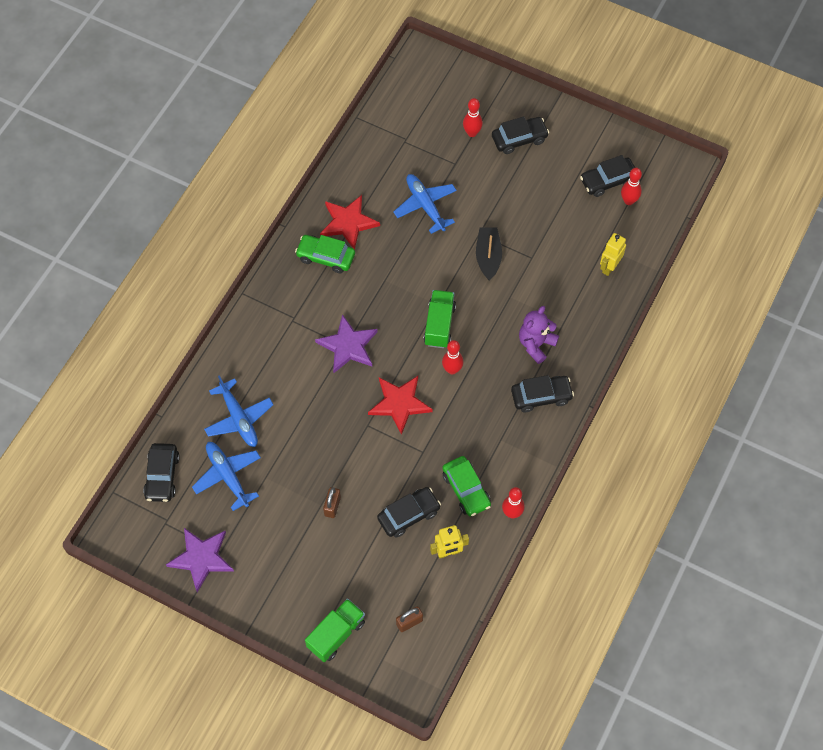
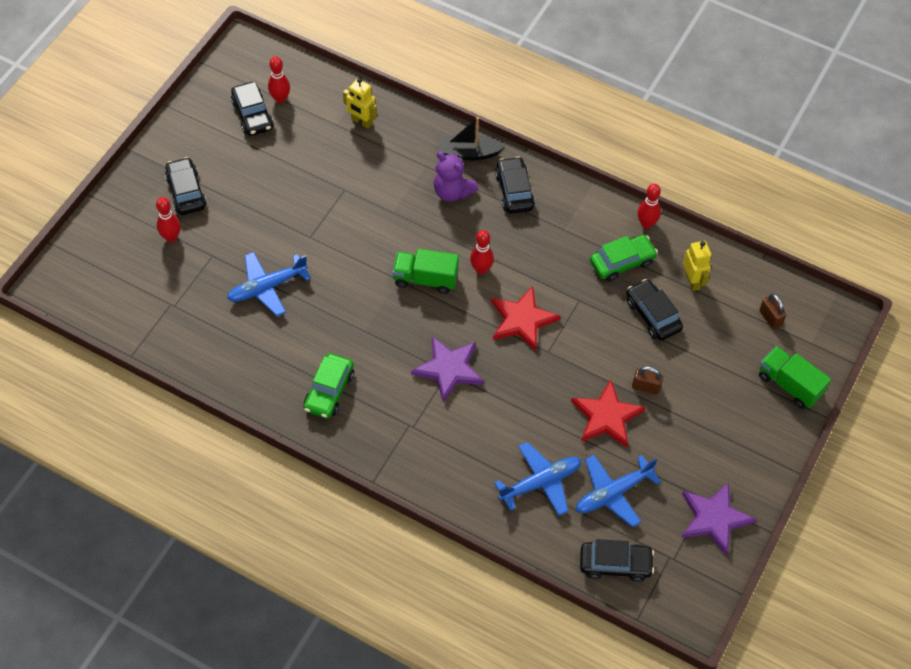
camera: 90 degrees left, 5 degrees down
(348, 223) = (283, 367): red star -> red star (606, 416)
(488, 257) = (341, 229): black boat -> black boat (468, 153)

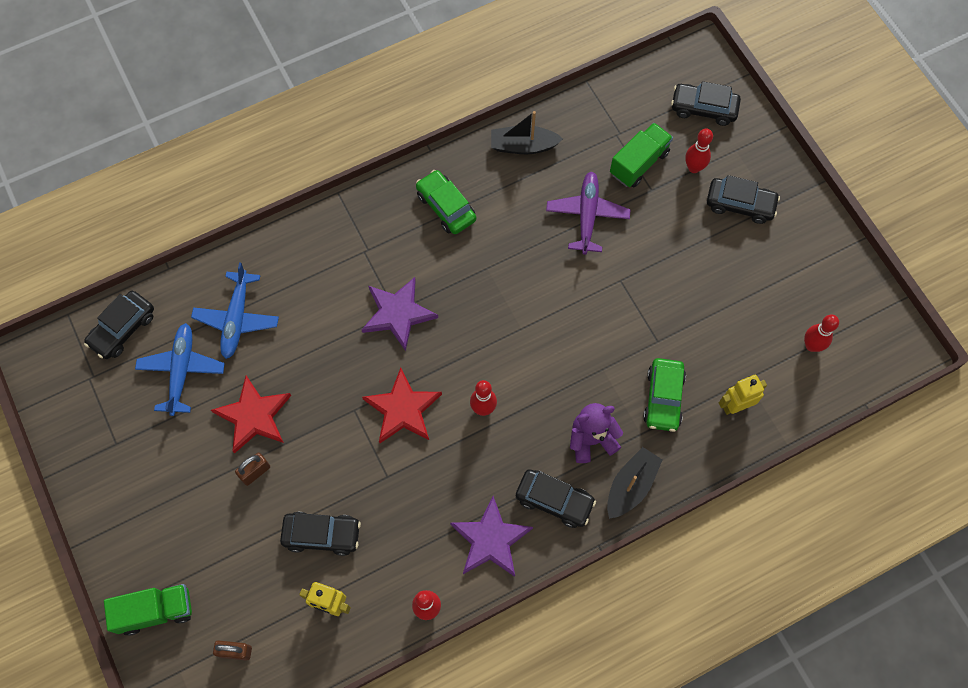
camera: 125 degrees right, 10 degrees up
(230, 367) = (523, 146): none -> black boat
(252, 115) = (804, 309): black car -> black car (703, 108)
(267, 287) = (587, 216): blue plane -> purple plane
(425, 279) = (506, 352): green truck -> green truck (639, 163)
(622, 262) = (400, 548): green car -> green car (663, 398)
(714, 519) = (93, 438): purple star -> purple star (490, 539)

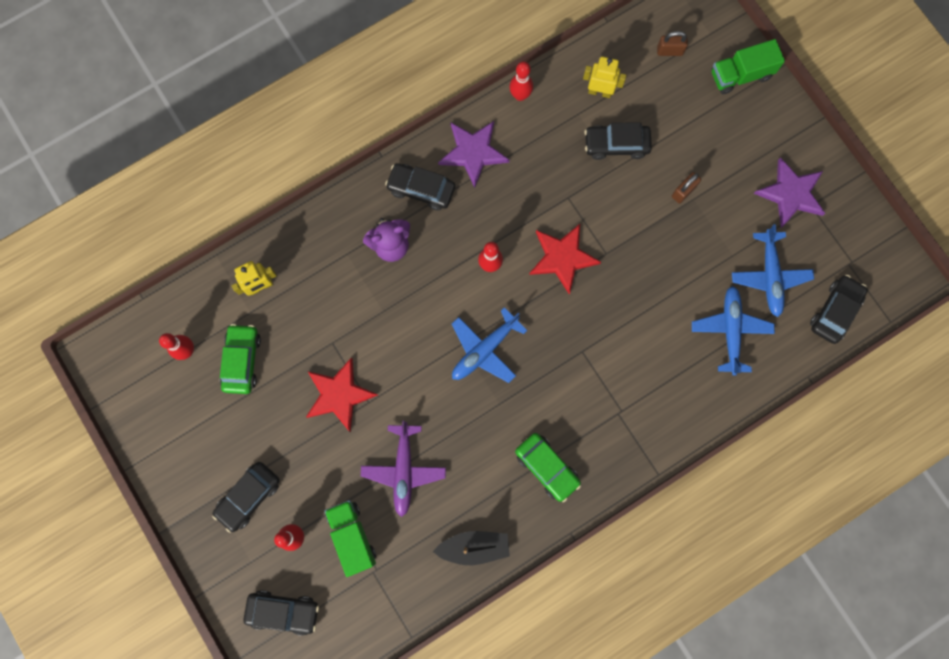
camera: 175 degrees right, 10 degrees up
(254, 416) = (695, 240): red star -> red star (339, 395)
(398, 314) = (579, 349): purple star -> purple star (790, 194)
(497, 321) = (484, 349): none -> blue plane
(631, 486) = (355, 207): black boat -> none
(639, 163) = (352, 536): green truck -> green truck turned 120 degrees clockwise
(663, 398) = (327, 288): green car -> green car (242, 360)
(740, 204) = (249, 496): black car -> black car turned 60 degrees counterclockwise

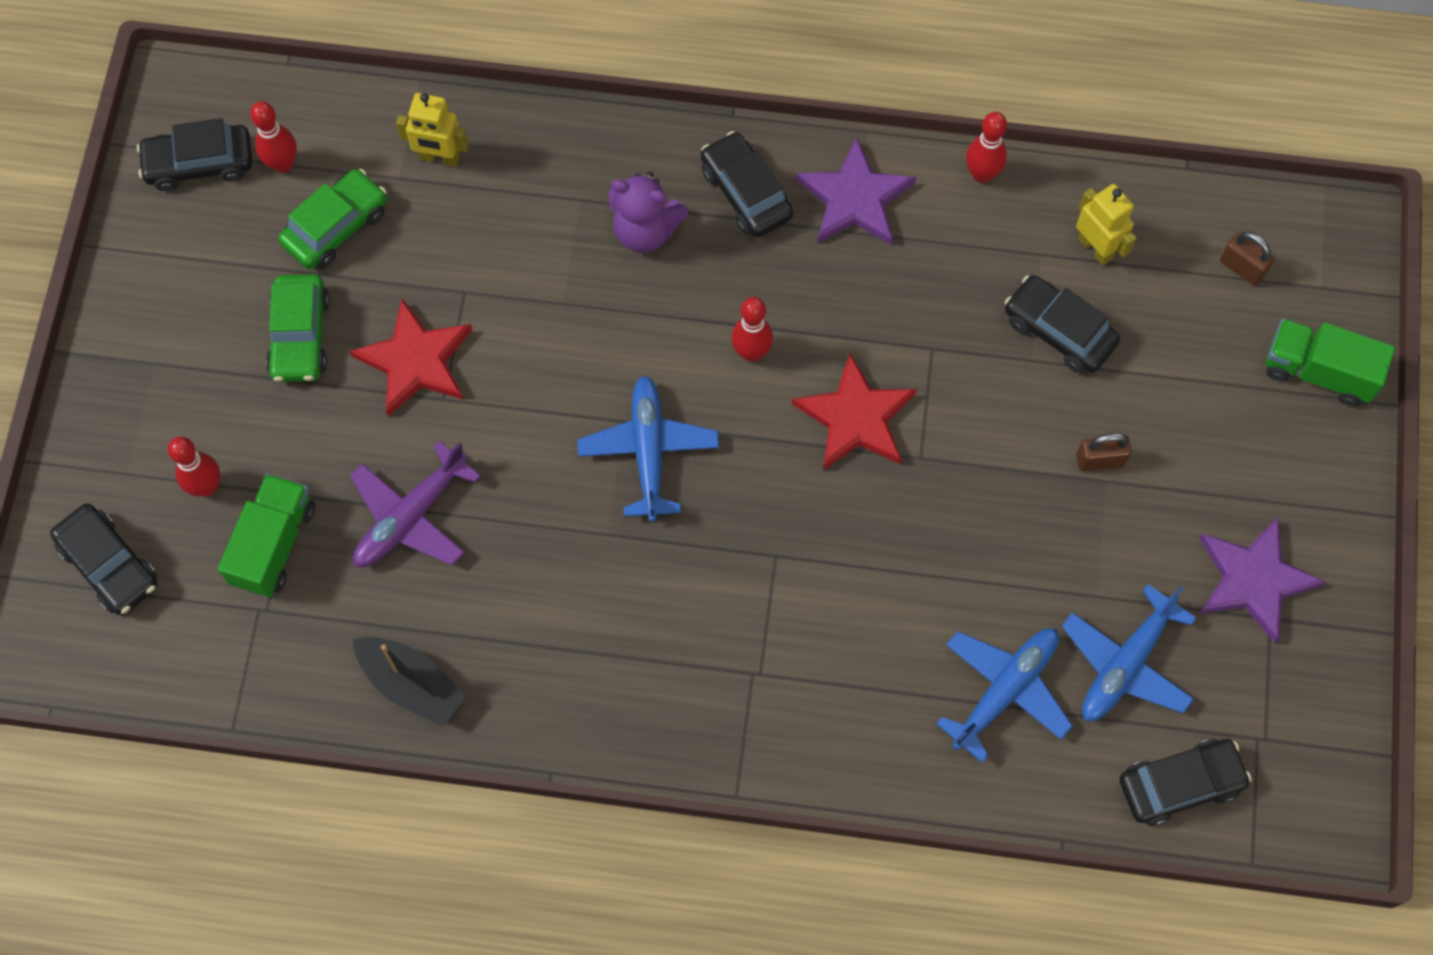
camera: 40 degrees right, 10 degrees down
(249, 496) = (196, 393): black car -> black car (199, 164)
(484, 349) = (649, 451): blue plane -> blue plane turned 90 degrees clockwise
(547, 467) = (595, 663): green car -> green car (300, 336)

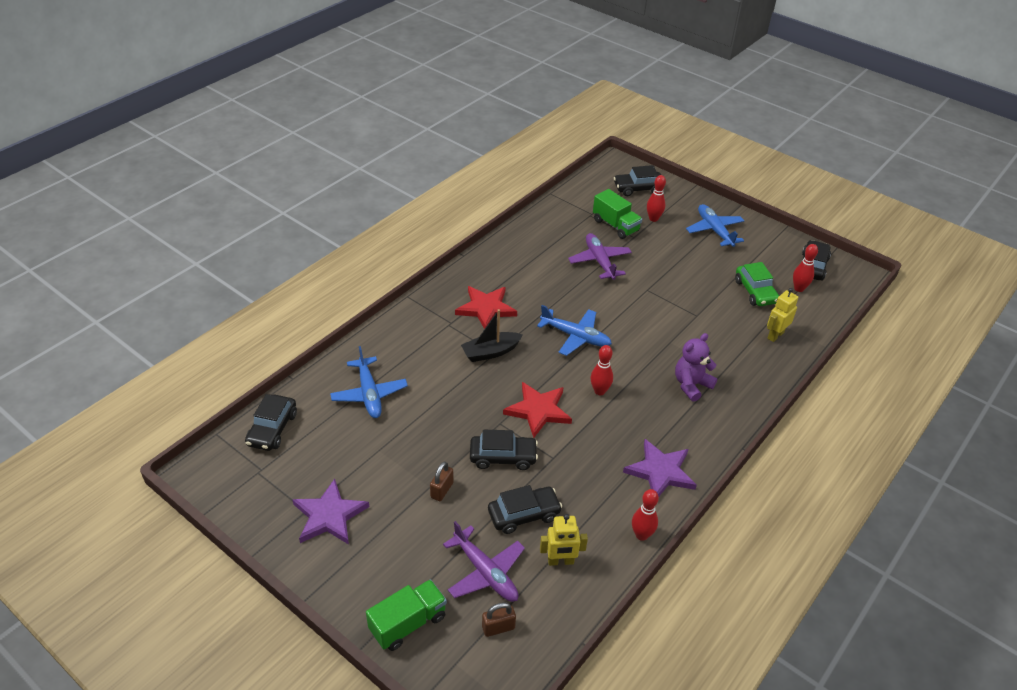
camera: 120 degrees right, 25 degrees down
(300, 336) = (706, 263): green car -> none
(412, 685) = (529, 236): black boat -> black boat (490, 352)
(415, 360) = (671, 289): red star -> red star (486, 308)
(746, 193) = (691, 431): black car -> black car (503, 457)
(1126, 664) = (340, 441): blue plane -> blue plane (714, 230)
(1180, 327) = (485, 572): none -> purple plane

